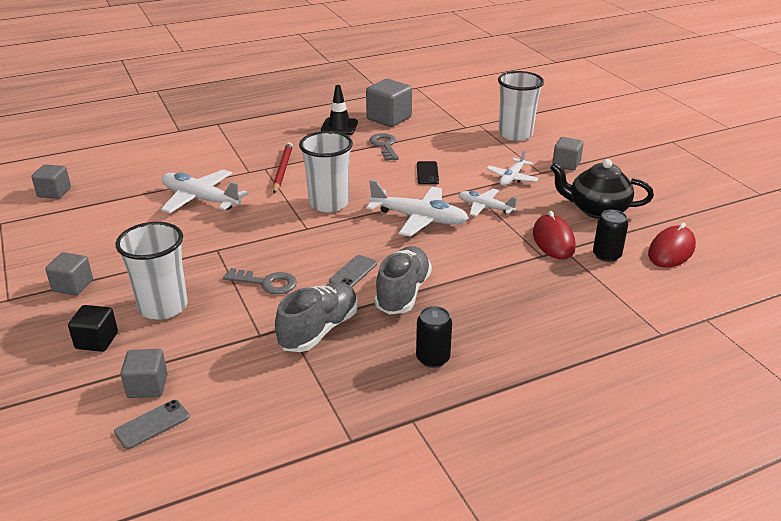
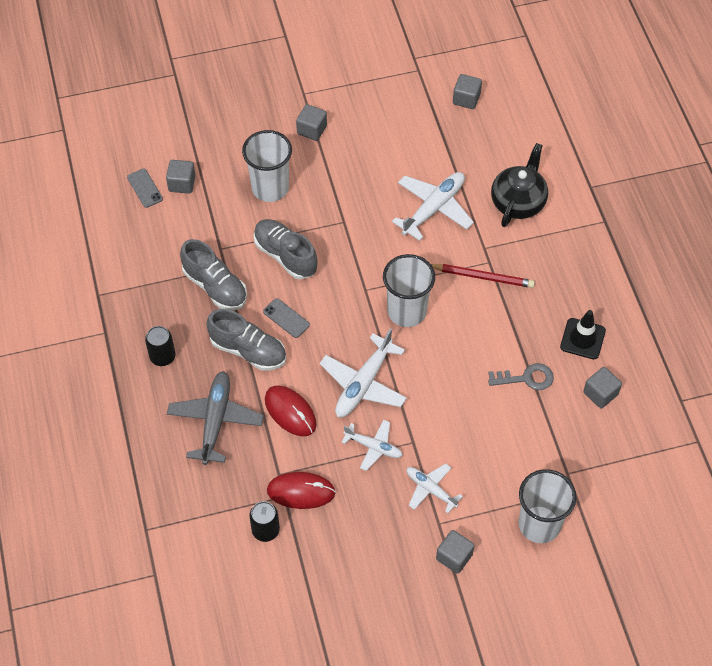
camera: 100 degrees right, 25 degrees up
(97, 341) = (239, 151): black cube -> none
(267, 283) = (285, 255): grey key -> grey shoe
(389, 118) = (600, 393): grey cube -> grey cube, size x0.63
(427, 173) = (454, 409): black phone -> none
(485, 207) = (373, 447): white plane -> white plane turned 75 degrees clockwise
(502, 304) = (215, 420): none -> grey plane
(596, 210) = (349, 552): black teapot -> black teapot (518, 202)
(671, 250) = (260, 593): red mouse -> red mouse (290, 412)

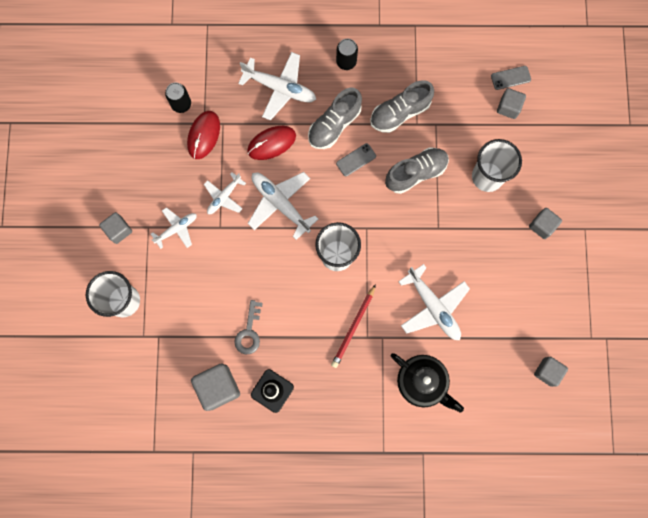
camera: 105 degrees right, 20 degrees up
(215, 420) = (280, 88): grey plane -> white plane
(600, 393) = (218, 387): grey cube -> grey cube, size x1.60

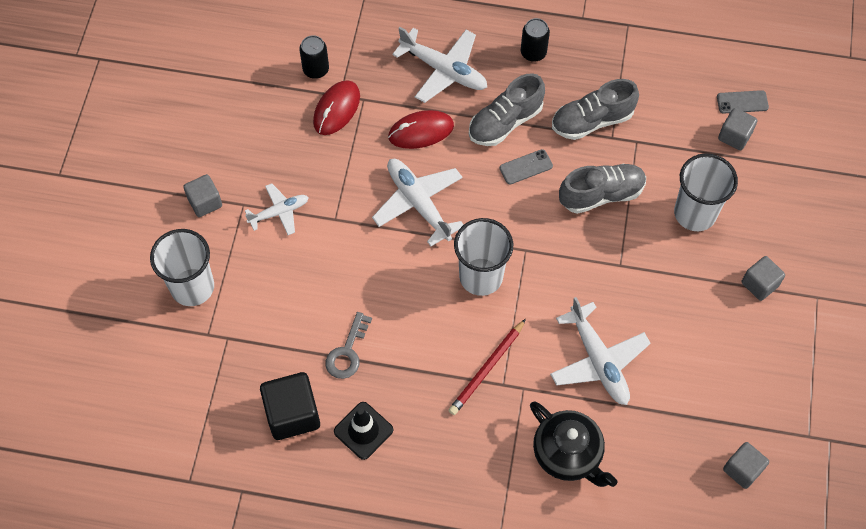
camera: 10 degrees right, 15 degrees down
(218, 387) = (292, 414): grey cube -> black cube
(224, 197) = (348, 184): white plane -> none

